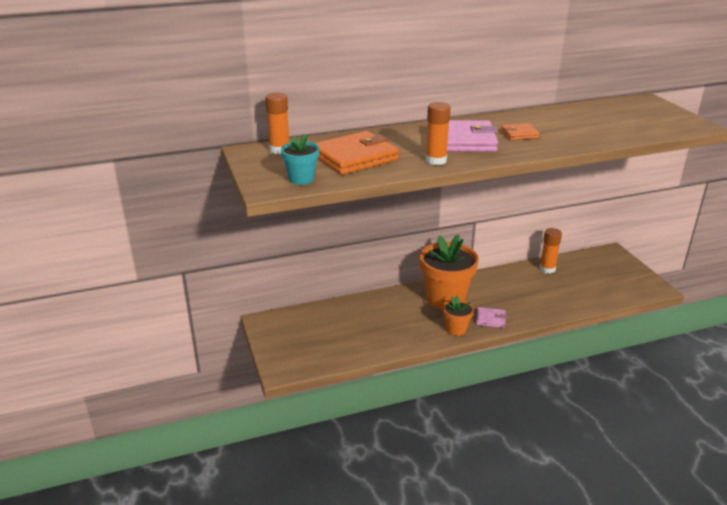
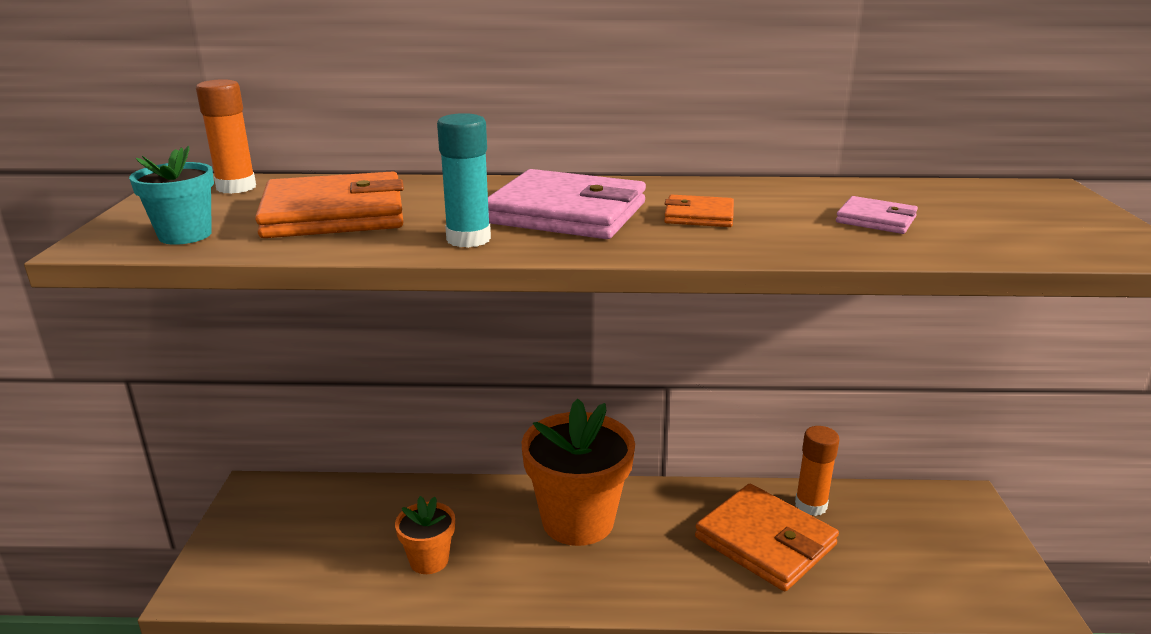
camera: 20 degrees right, 5 degrees down
(436, 160) = (468, 239): orange glue stick -> turquoise glue stick
(456, 329) = (552, 588): orange flower pot -> orange flower pot (429, 560)
(490, 319) = (632, 584): pink wallet -> pink wallet (876, 220)
(537, 289) = (765, 541): none -> orange wallet

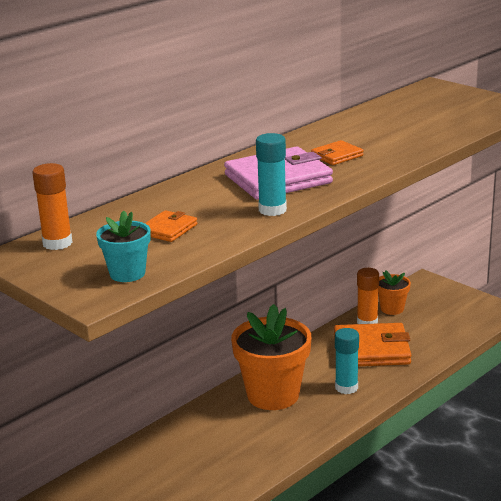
camera: 45 degrees left, 0 degrees up
(334, 214) = (168, 229): orange wallet -> orange wallet, size x0.49
(429, 560) = (230, 459): orange flower pot -> orange flower pot (392, 309)
(664, 567) = (346, 387): none -> turquoise glue stick
(876, 220) = (406, 128): pink wallet -> none

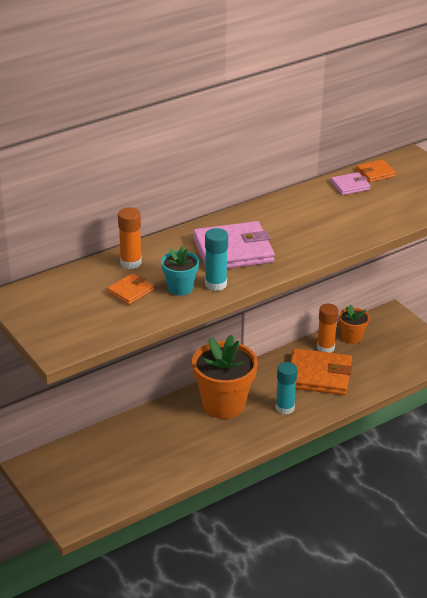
camera: 10 degrees right, 10 degrees up
(57, 243) = (45, 291): orange glue stick -> orange glue stick (130, 262)
(127, 273) = (87, 331): turquoise flower pot -> turquoise flower pot (180, 288)
(337, 156) = (290, 231): orange wallet -> orange wallet (375, 173)
(382, 113) = (350, 186): none -> pink wallet

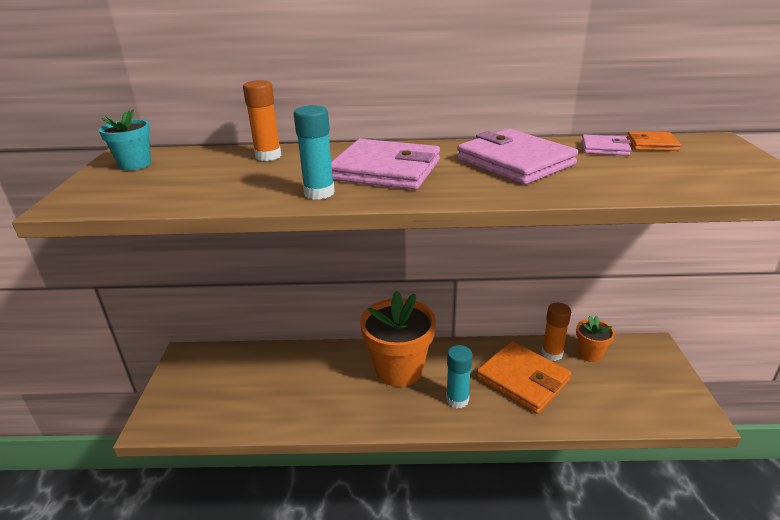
camera: 35 degrees right, 5 degrees down
(130, 291) = (225, 176): orange wallet -> none
(180, 288) = (276, 186): turquoise flower pot -> turquoise flower pot (135, 164)
(306, 217) = (515, 162): none -> pink wallet

